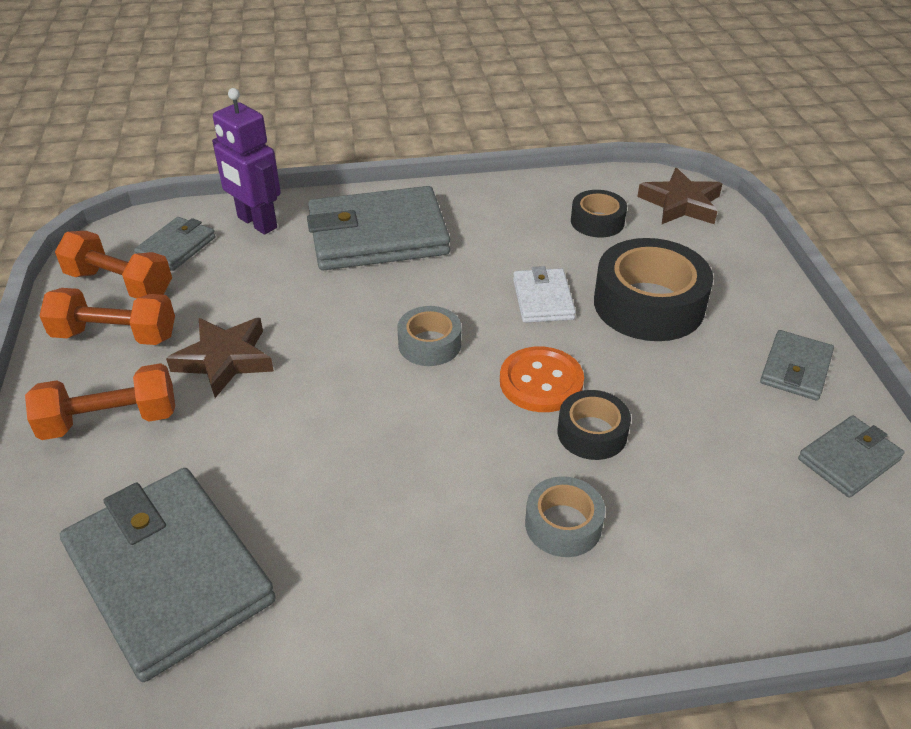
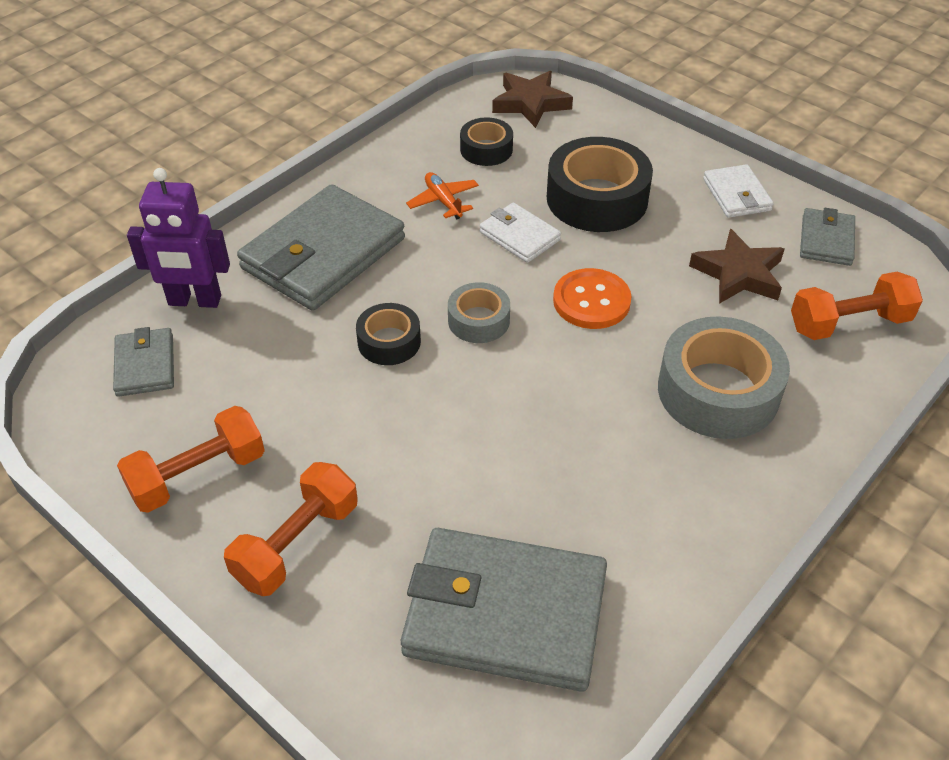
camera: 40 degrees left, 5 degrees up
(120, 284) = (135, 429): orange dumbbell -> orange dumbbell (849, 323)
(225, 360) = (329, 433): brown star -> brown star (738, 274)
(513, 243) = (443, 201): none -> orange plane
(563, 524) = (718, 391): grey tape -> grey tape, size x1.83
(592, 433) = (665, 317): black tape -> black tape (389, 342)
(795, 369) = (736, 195): grey wallet -> white wallet

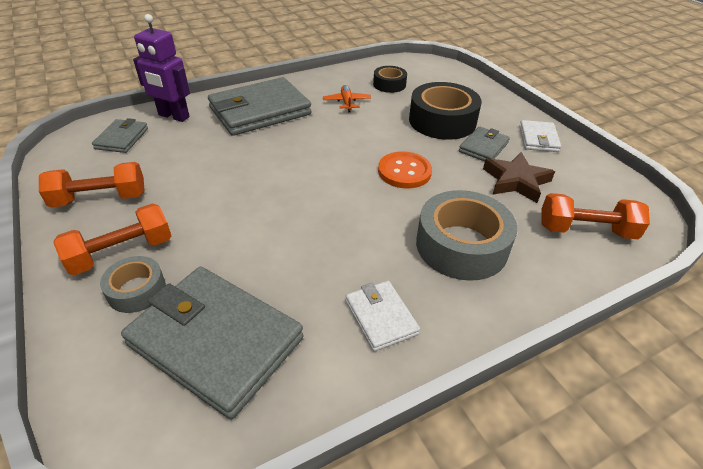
camera: 20 degrees right, 5 degrees down
(389, 342) = (263, 161): black tape -> none
(478, 320) = (325, 164): grey tape -> grey tape (136, 290)
(519, 236) = (381, 128): white wallet -> white wallet (381, 317)
(530, 103) = (430, 69): brown star -> none
(826, 240) = (592, 177): grey wallet -> grey wallet (483, 147)

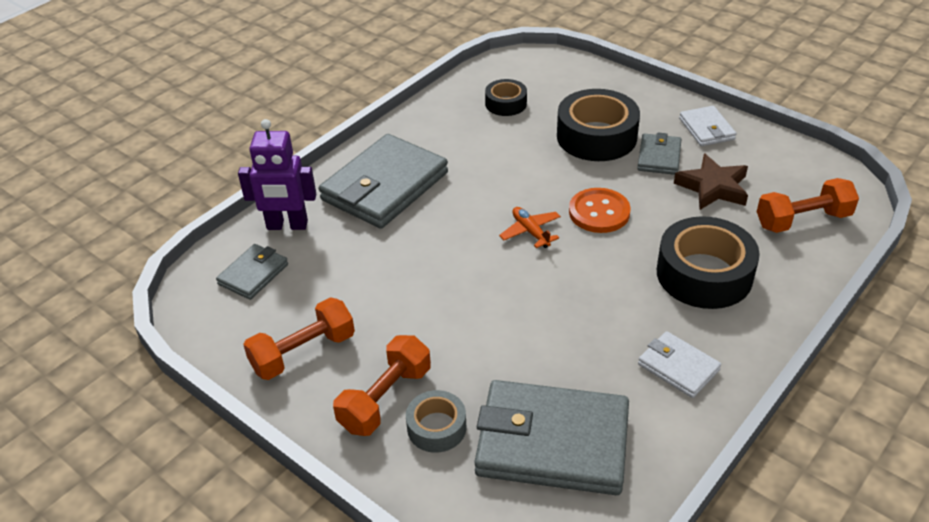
camera: 20 degrees left, 0 degrees up
(122, 139) = (253, 274): grey wallet -> grey wallet turned 45 degrees clockwise
(347, 102) = (475, 143): orange plane -> orange plane (530, 232)
(461, 246) = (704, 274): grey tape -> black tape

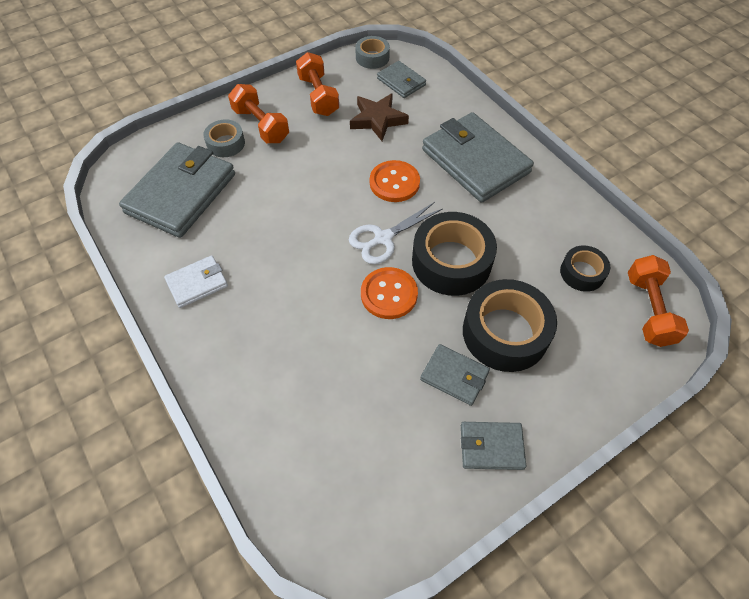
camera: 105 degrees right, 15 degrees up
(201, 316) = (372, 57): none -> grey tape
(287, 225) = (446, 102): purple robot -> none
(444, 241) = (394, 182): none -> orange button
(530, 232) = (383, 238): orange plane -> white scissors
(704, 274) = (279, 343): black tape -> black tape (451, 262)
(706, 129) = (491, 447): white wallet -> grey wallet
(713, 187) = (389, 405): brown star -> brown star (378, 120)
(802, 220) = (309, 467): orange dumbbell -> orange dumbbell (649, 310)

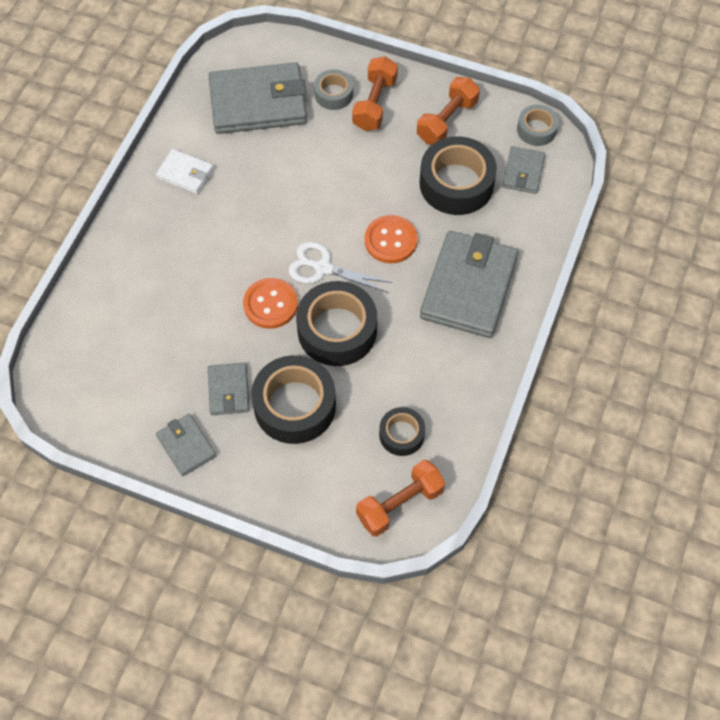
camera: 55 degrees right, 5 degrees up
(378, 120) = (456, 183): brown star -> black tape

